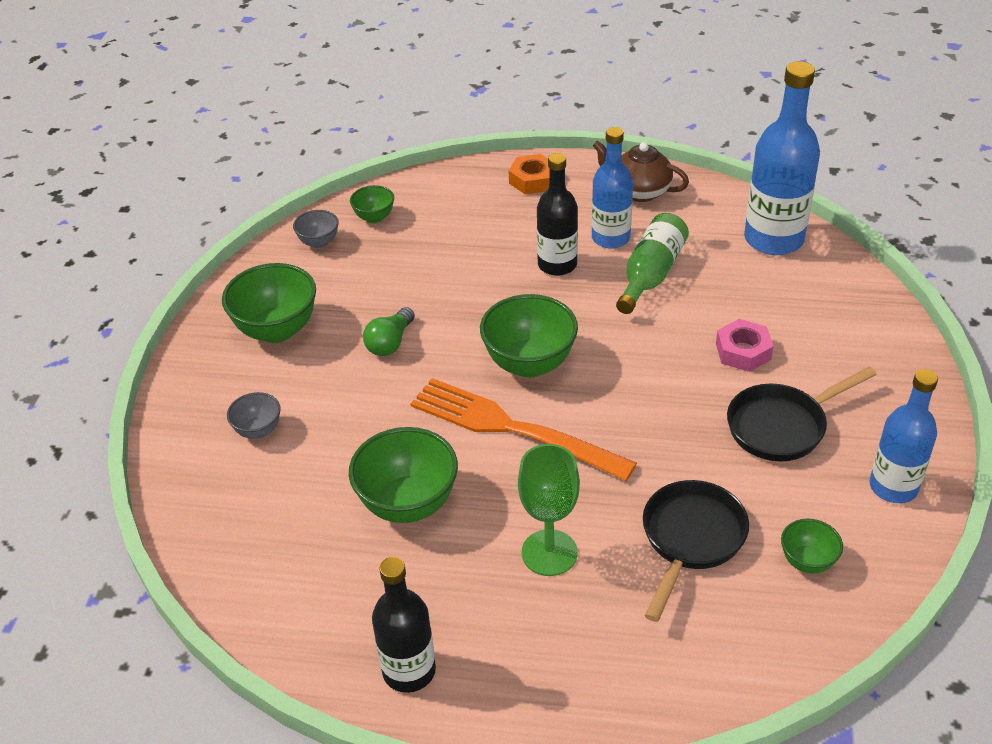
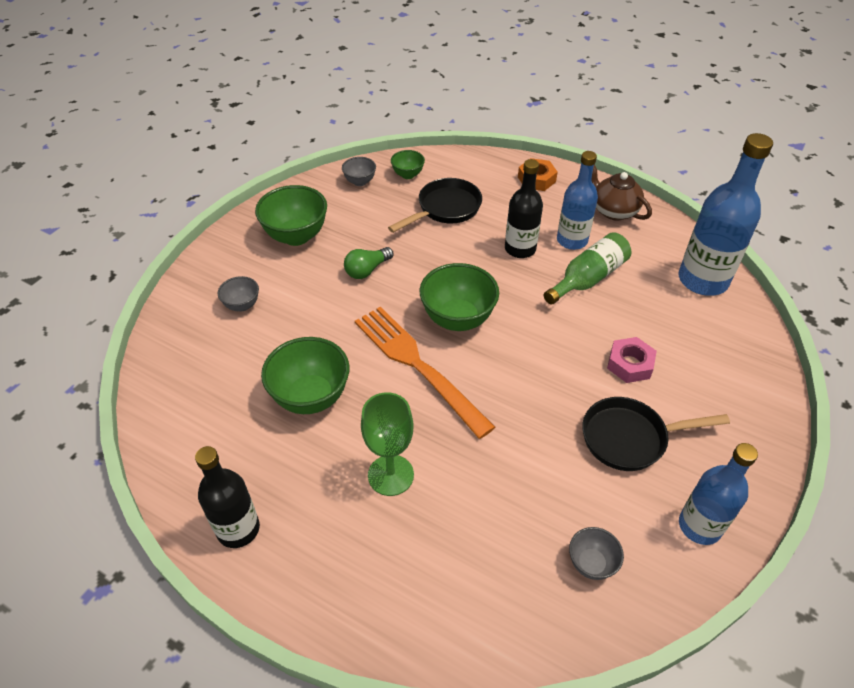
camera: 20 degrees right, 5 degrees up
(690, 539) = (505, 507): black pan -> black pan (445, 209)
(807, 561) = (591, 563): green bowl -> grey bowl

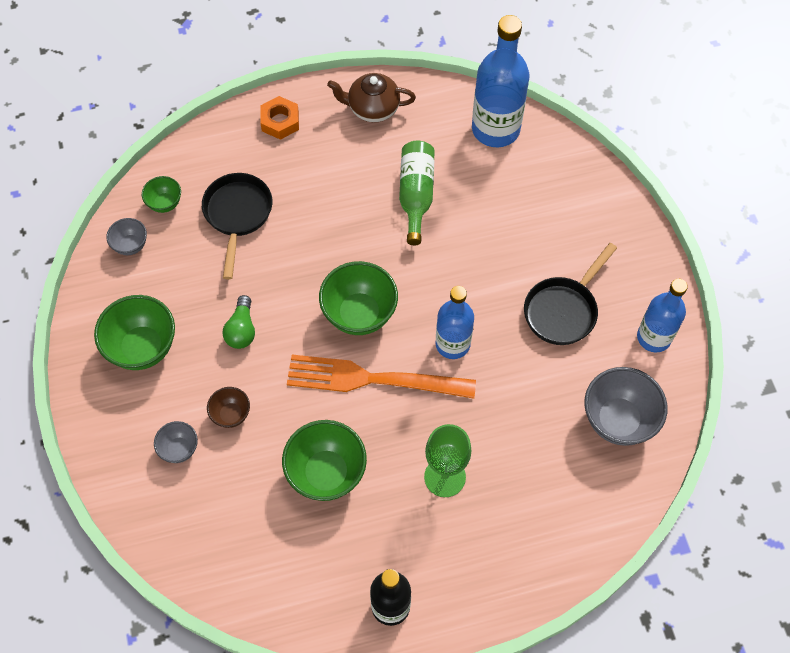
camera: 45 degrees left, 15 degrees up
(298, 311) = (231, 414): none -> brown bowl
(520, 249) = (339, 208): black bottle -> none
(572, 240) = (369, 166): blue bottle -> blue bottle (452, 344)
(591, 563) = (618, 420): grey bowl -> grey bowl, size x1.88
(630, 364) = (512, 250): pink nut -> none

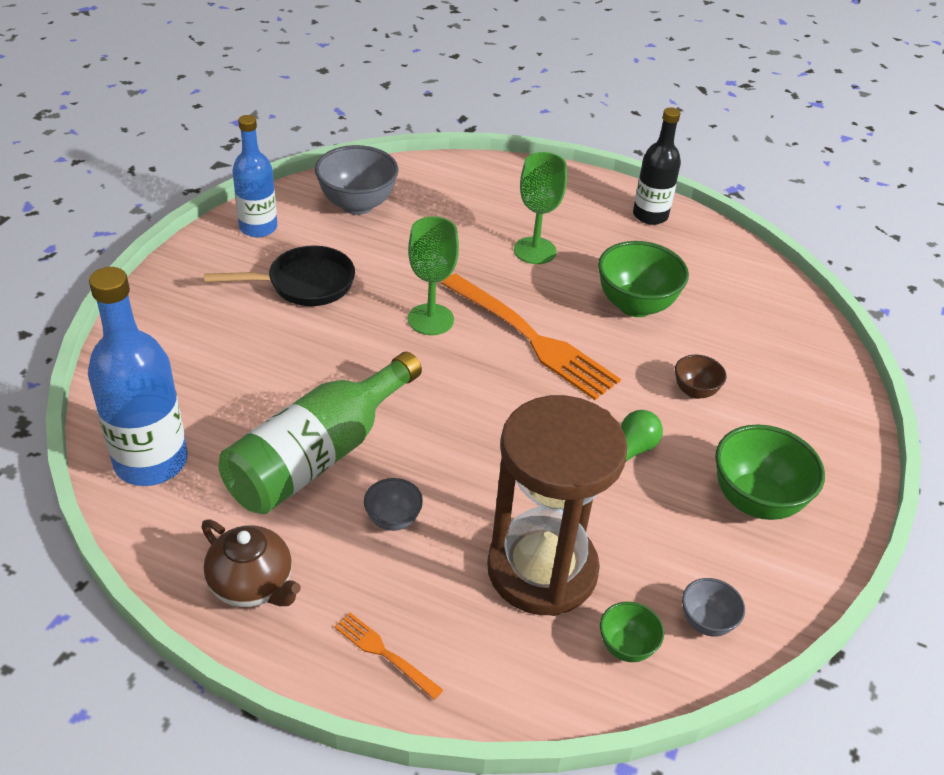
camera: 145 degrees left, 20 degrees down
(179, 449) = (767, 395): grey bowl -> grey bowl (393, 520)
(237, 215) = (542, 569): black pan -> brown hourglass
(280, 121) = (384, 653): orange nut -> orange fork
(359, 314) = (494, 391): green bowl -> none
(416, 195) = (318, 455): green bottle -> green bottle, size x1.52
(452, 344) = (430, 319): blue bottle -> green goblet

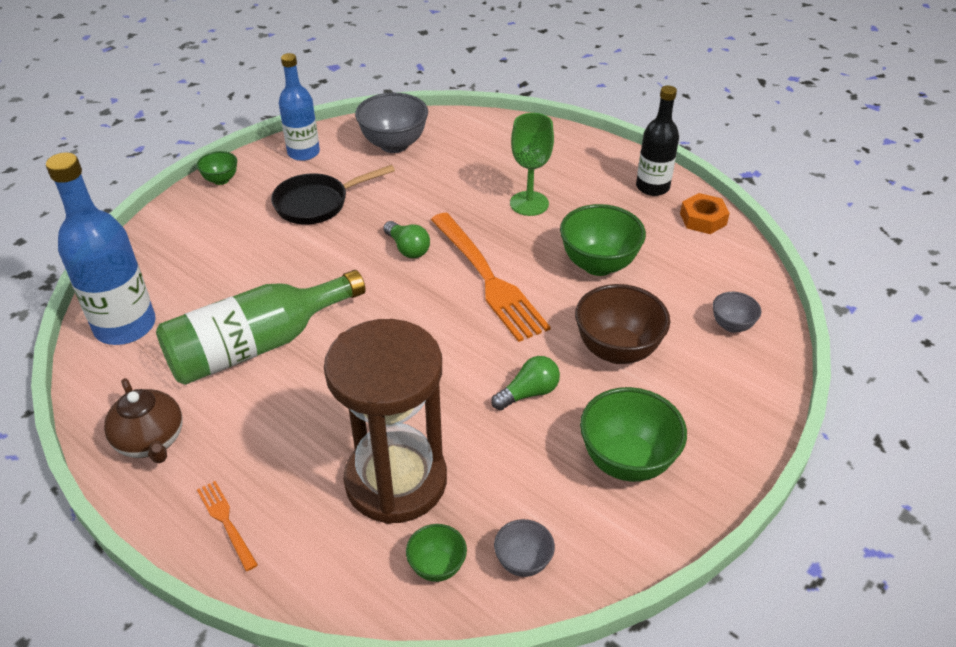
camera: 20 degrees right, 0 degrees up
(176, 273) = (221, 180): none -> green bowl
(304, 284) = (317, 203): black pan -> black pan turned 150 degrees clockwise
(393, 520) = (290, 411): grey bowl -> grey bowl (731, 326)
(430, 319) = (407, 248): green goblet -> green light bulb
(695, 391) = (617, 350): brown bowl -> brown bowl, size x1.88
(714, 242) = (703, 219): none -> orange nut

